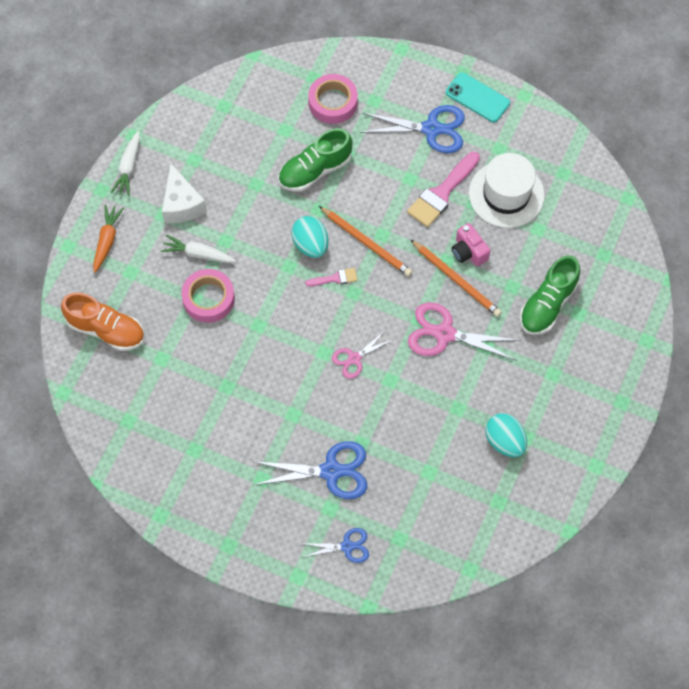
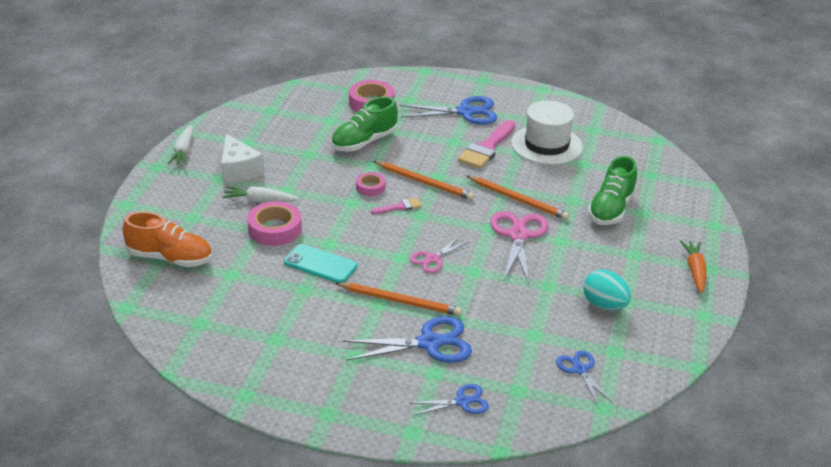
camera: 10 degrees left, 30 degrees down
(107, 240) = (166, 198): orange carrot -> orange carrot (695, 271)
(310, 245) = (370, 187): turquoise egg -> pink tape
(313, 413) = (400, 301): none -> orange pencil
(444, 334) = (518, 235): pink scissors -> pink scissors turned 90 degrees clockwise
(460, 521) = (580, 370): none -> blue scissors
(468, 252) = (524, 181): pink camera -> none
(477, 98) = (501, 93): turquoise phone -> turquoise phone (320, 264)

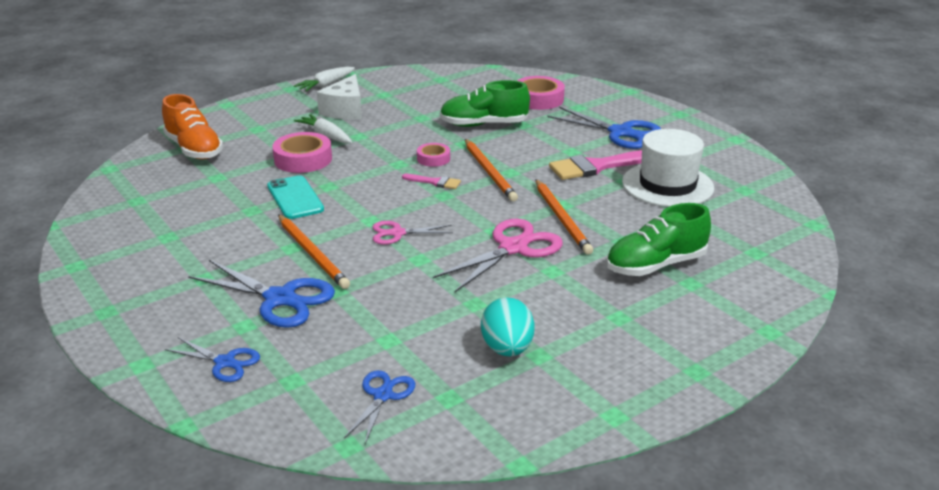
camera: 40 degrees right, 5 degrees down
(695, 271) = (672, 365): orange carrot -> none

